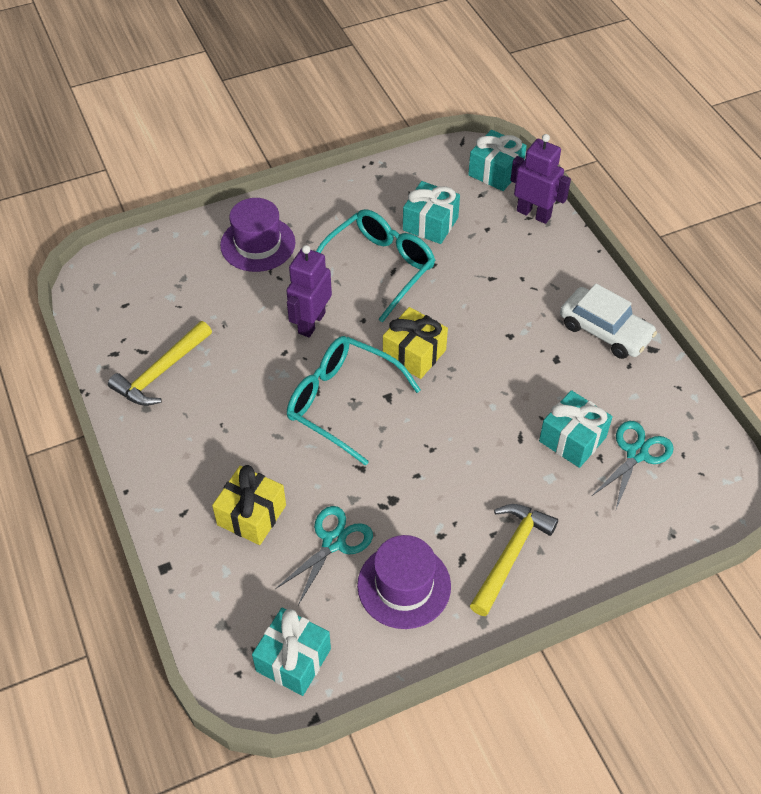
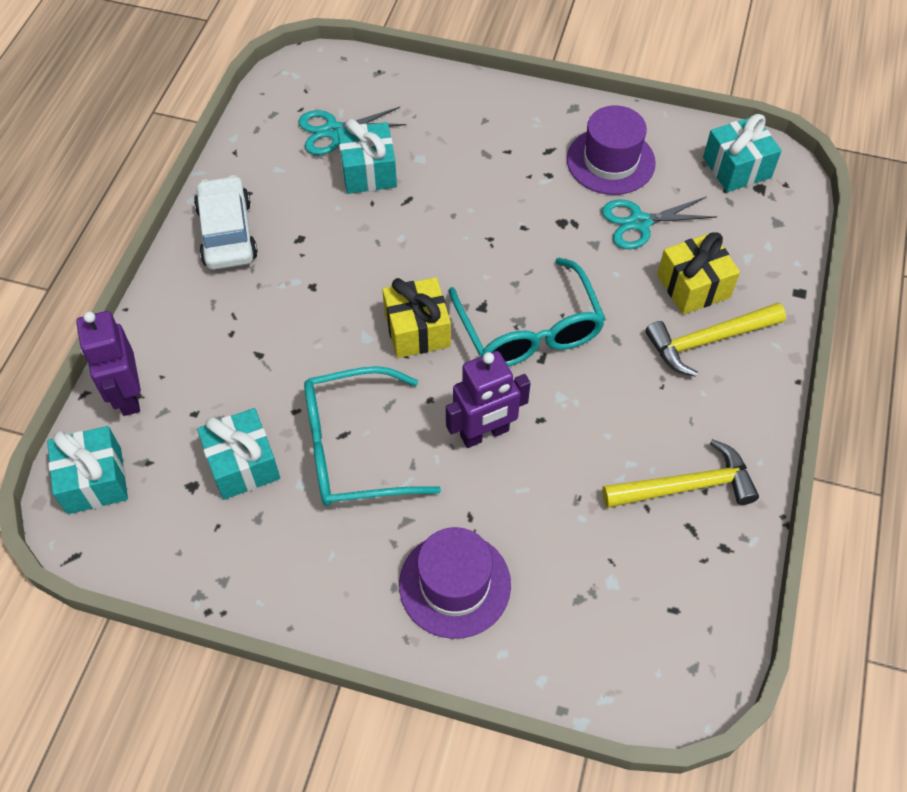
camera: 140 degrees left, 5 degrees up
(510, 554) = (509, 131): yellow hammer -> yellow hammer (708, 341)

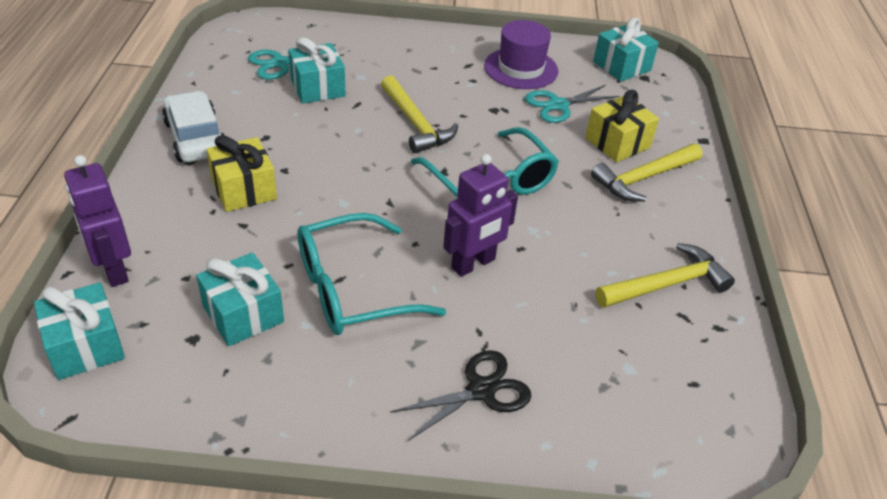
camera: 15 degrees left, 15 degrees down
(417, 330) = (389, 193): yellow gift -> yellow gift (244, 189)
(455, 584) = (481, 390): purple hat -> black scissors
(467, 235) = (416, 123): none -> yellow hammer

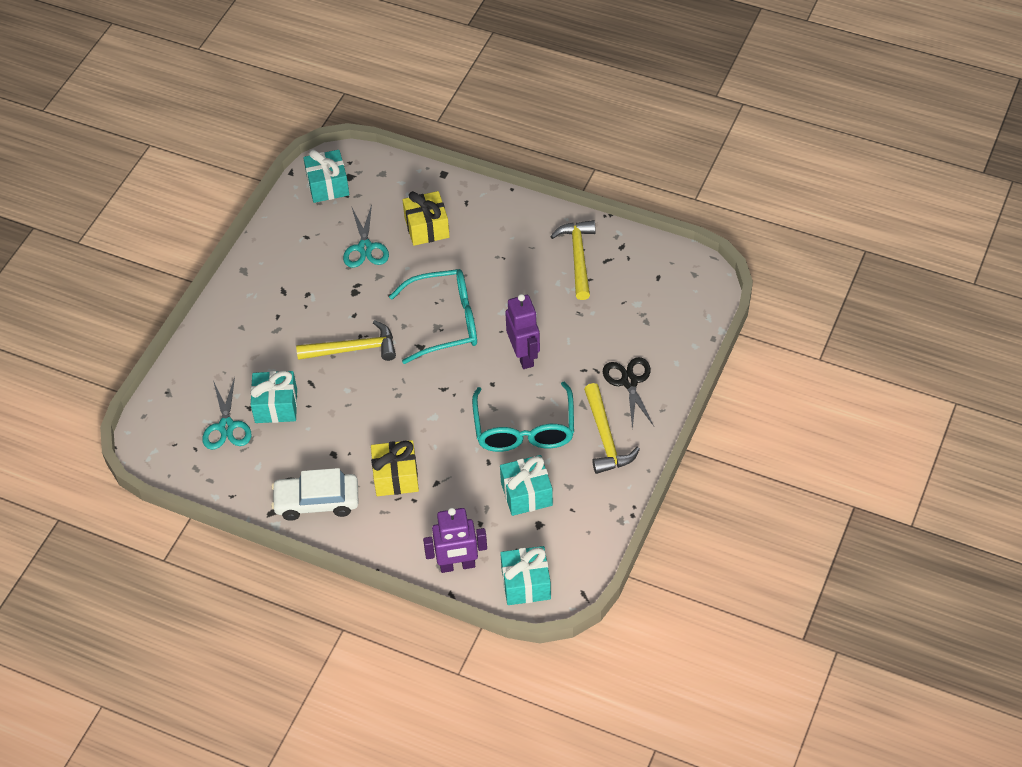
camera: 65 degrees left, 10 degrees up
(521, 68) = (303, 256): purple hat -> none
(643, 178) = (472, 228): yellow hammer -> yellow hammer (605, 437)

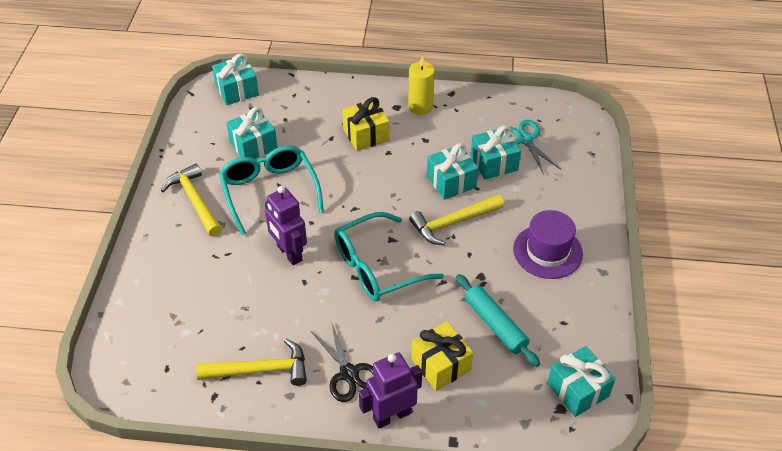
camera: 160 degrees right, 5 degrees down
(280, 300) = (547, 251): none -> purple hat
(317, 501) = (420, 106): white car -> yellow candle
(332, 394) = (451, 182): none -> turquoise gift
(365, 248) = (495, 325): turquoise scissors -> turquoise rolling pin
(457, 565) = (293, 90): purple robot -> purple robot (391, 415)
(578, 257) = (261, 370): yellow hammer -> yellow hammer turned 75 degrees counterclockwise
(629, 382) = (181, 252): black scissors -> black scissors (349, 373)

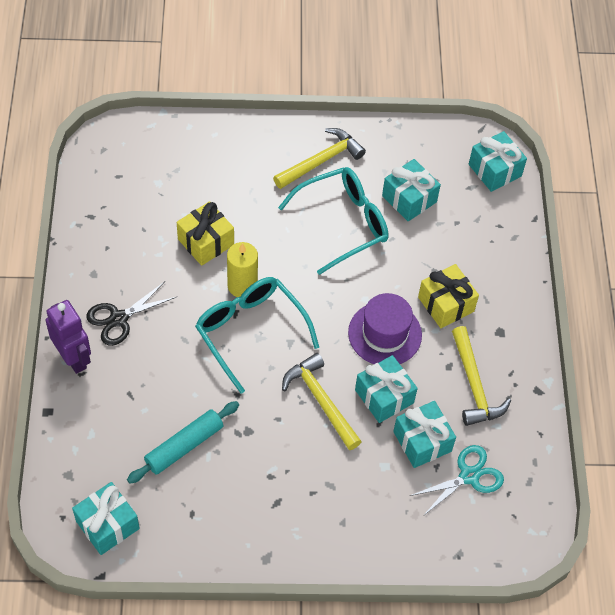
camera: 80 degrees right, 10 degrees up
(261, 370) = (119, 247): yellow hammer -> yellow hammer (474, 385)
(289, 253) = (261, 251): purple robot -> none
(420, 106) = (506, 357): yellow candle -> yellow candle (242, 285)
(441, 365) = (132, 397): yellow gift -> yellow gift (206, 242)
(547, 251) = (290, 499): purple hat -> purple hat (385, 334)

